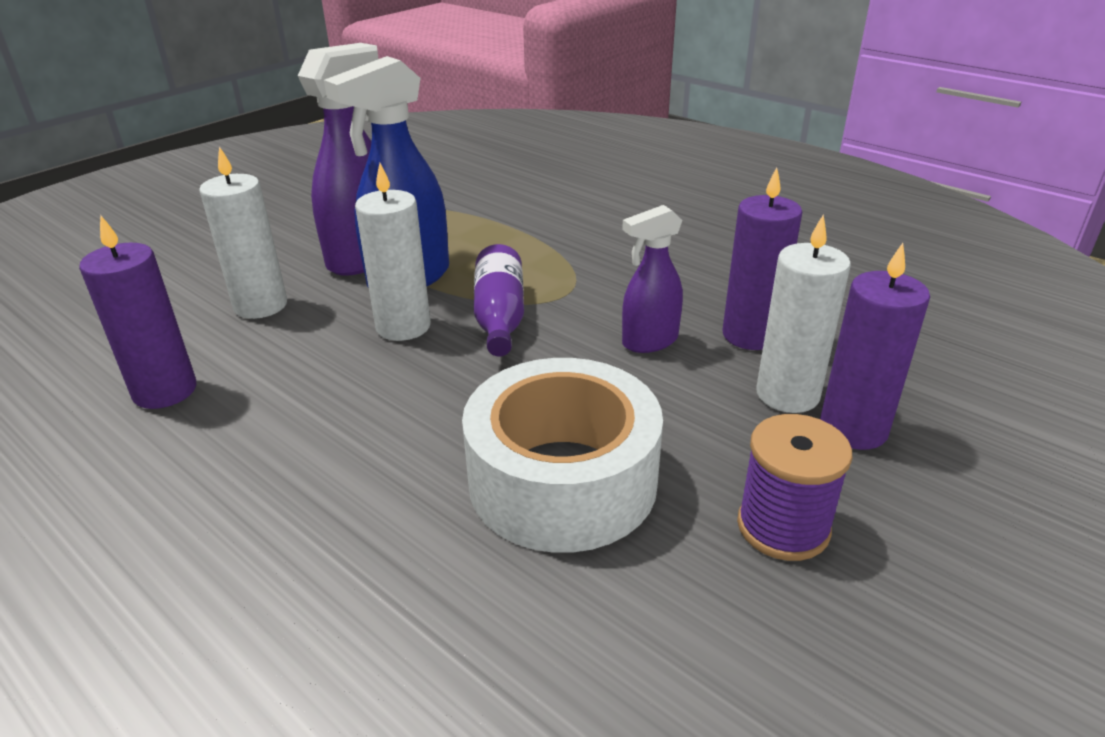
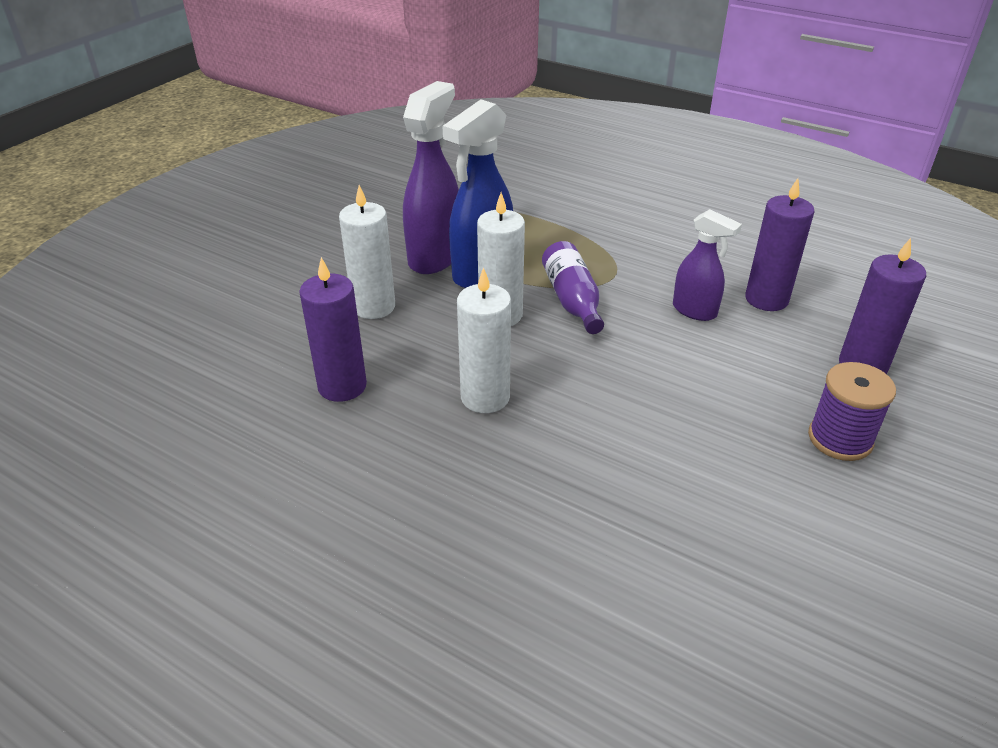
camera: 10 degrees left, 5 degrees up
(562, 480) = (680, 423): white tape -> none
(649, 341) = (695, 311): purple spray bottle -> purple spray bottle turned 105 degrees counterclockwise
(787, 394) = (809, 344): white candle -> white candle (485, 397)

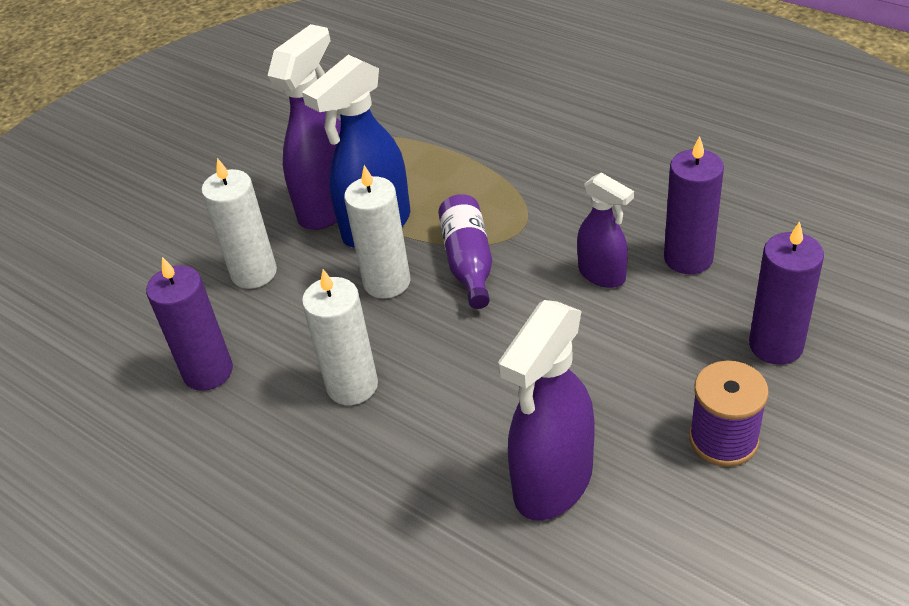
camera: 10 degrees right, 5 degrees up
(694, 477) = (552, 483): none -> purple spray bottle

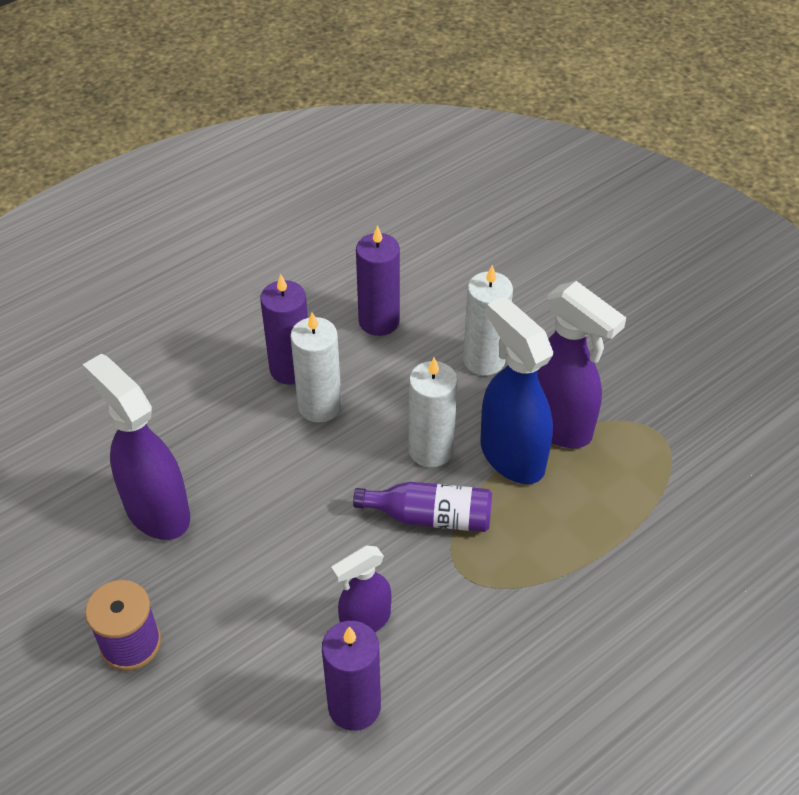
camera: 100 degrees right, 5 degrees up
(776, 345) = (205, 733): purple candle -> purple candle (291, 369)

